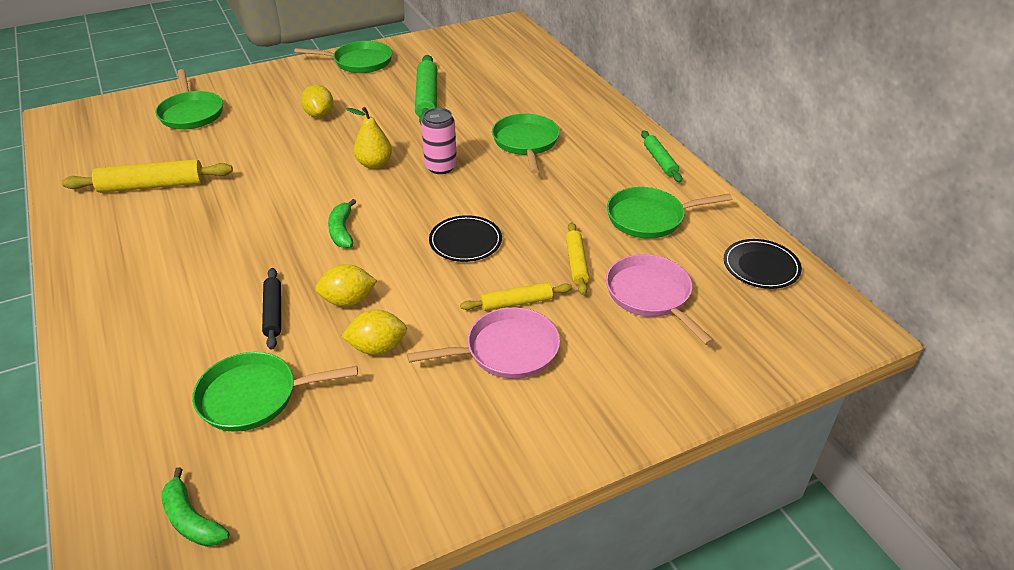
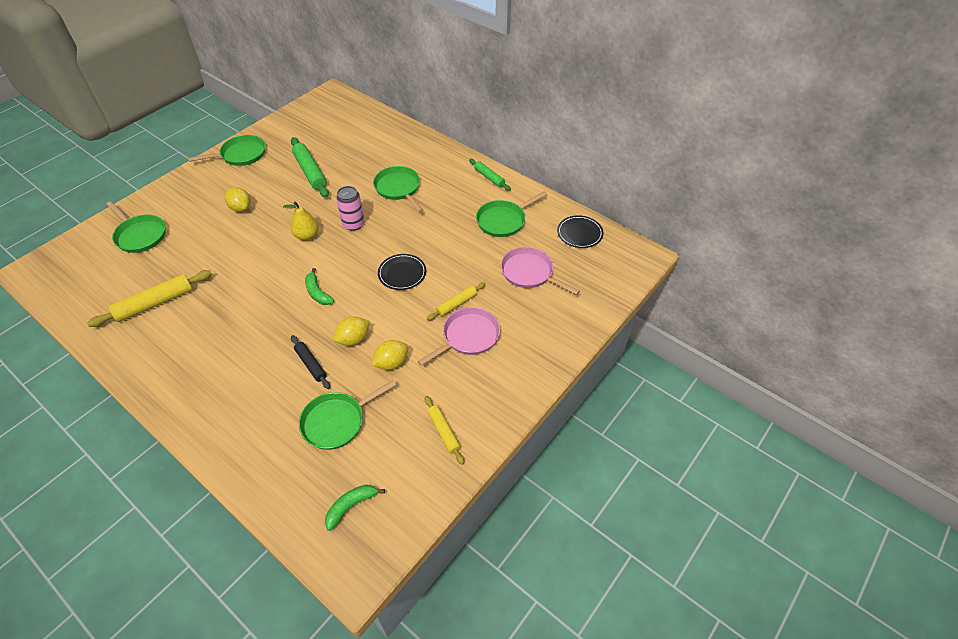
camera: 25 degrees left, 10 degrees up
(192, 519) = (351, 506): green banana -> green banana turned 120 degrees clockwise
(576, 263) = (477, 266): yellow rolling pin -> yellow rolling pin (444, 432)

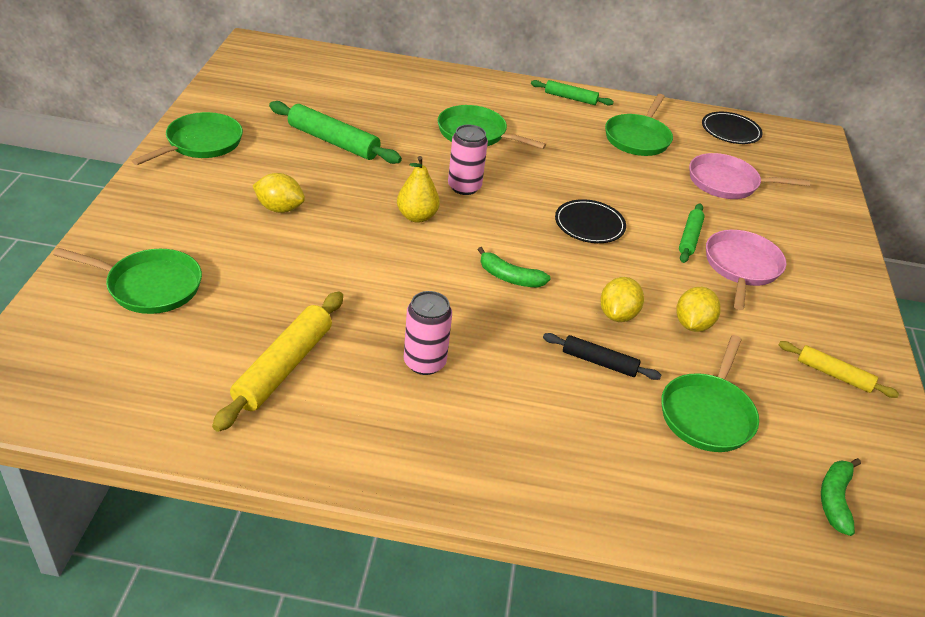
camera: 35 degrees left, 10 degrees down
(221, 327) = (424, 362): none -> pink can
(456, 304) = (689, 238): yellow rolling pin -> green rolling pin

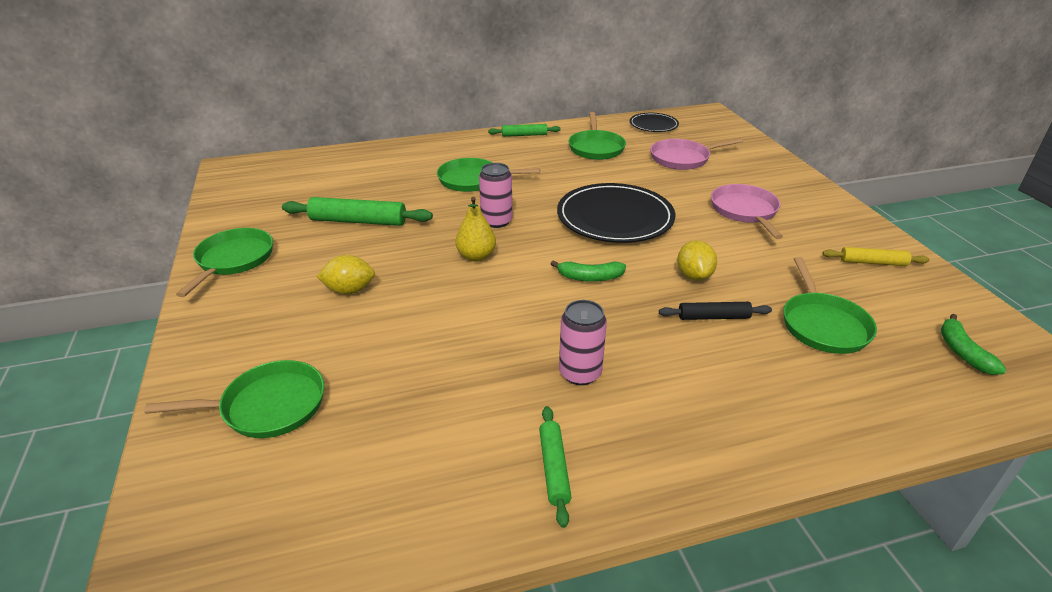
camera: 20 degrees left, 5 degrees down
(284, 367) = (459, 430): yellow rolling pin -> none
(589, 224) = (615, 217): black plate -> black plate, size x1.86
(689, 238) = (692, 203): green rolling pin -> green rolling pin (554, 468)
(692, 324) = (751, 263): yellow lemon -> none

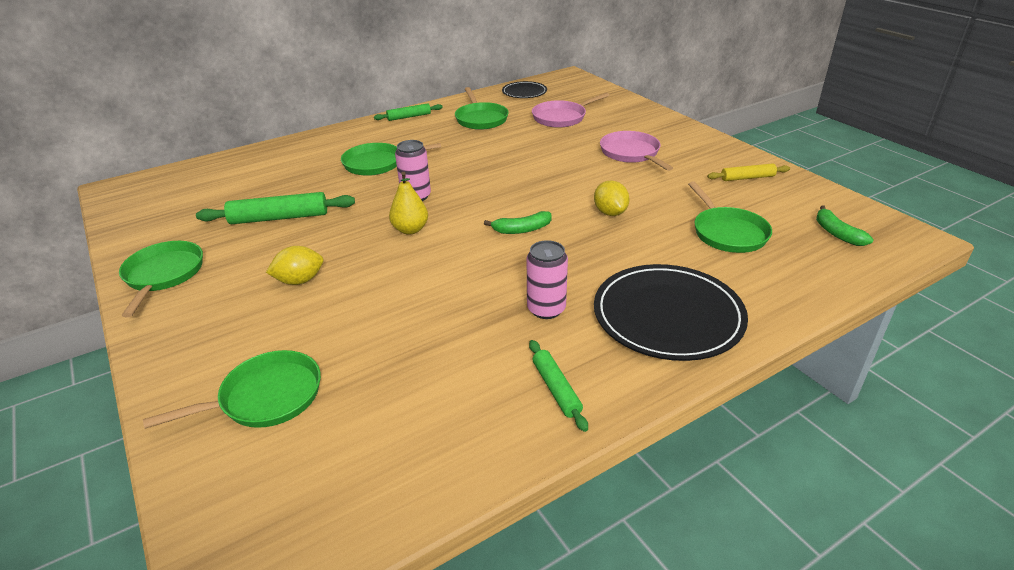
camera: 15 degrees left, 0 degrees up
(615, 217) = (522, 176): black plate -> black plate (668, 315)
(713, 317) = (639, 243): black rolling pin -> none

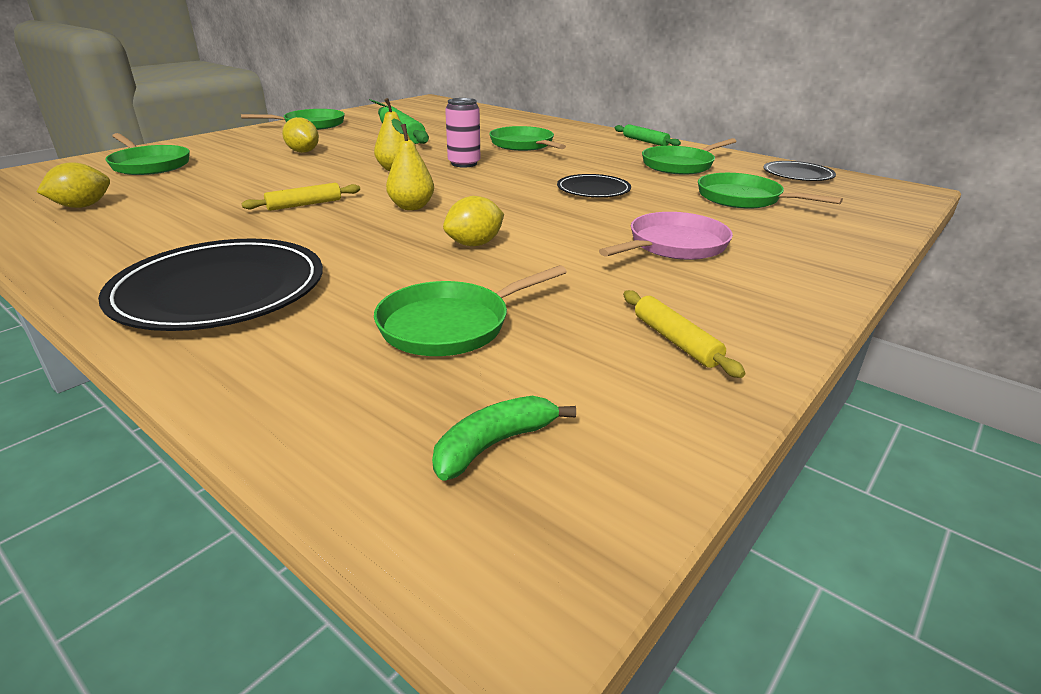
camera: 70 degrees right, 5 degrees down
(420, 428) = (83, 206): none -> yellow lemon
(490, 280) = (304, 204): none -> yellow rolling pin
(518, 157) = (593, 189): none -> black plate
(522, 230) = (411, 207): green banana -> yellow pear
(546, 309) = (246, 230): pink can -> none
(556, 389) = (105, 245): green rolling pin -> none
(561, 117) = (743, 198): pink pan -> green pan

